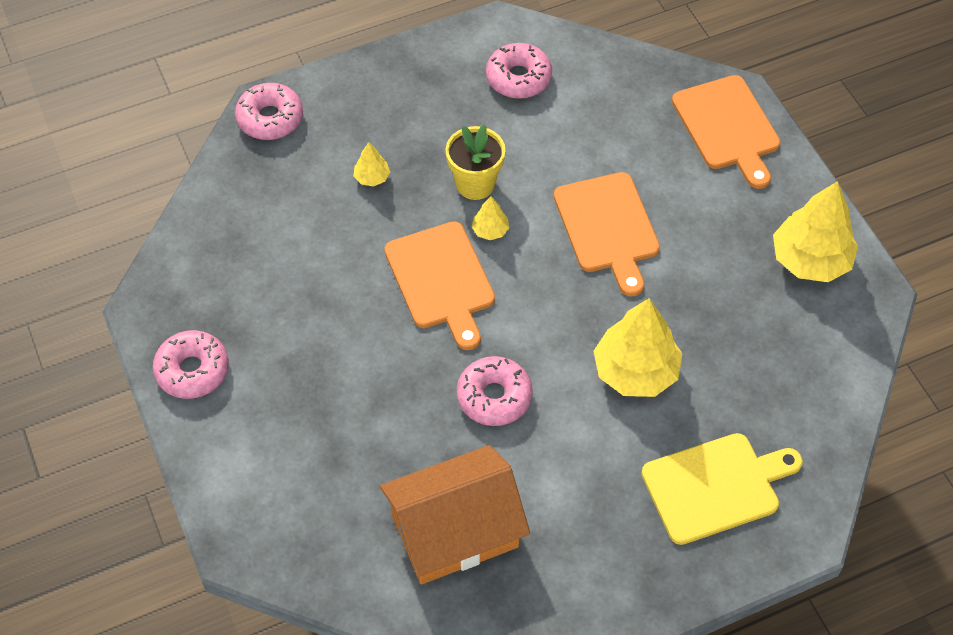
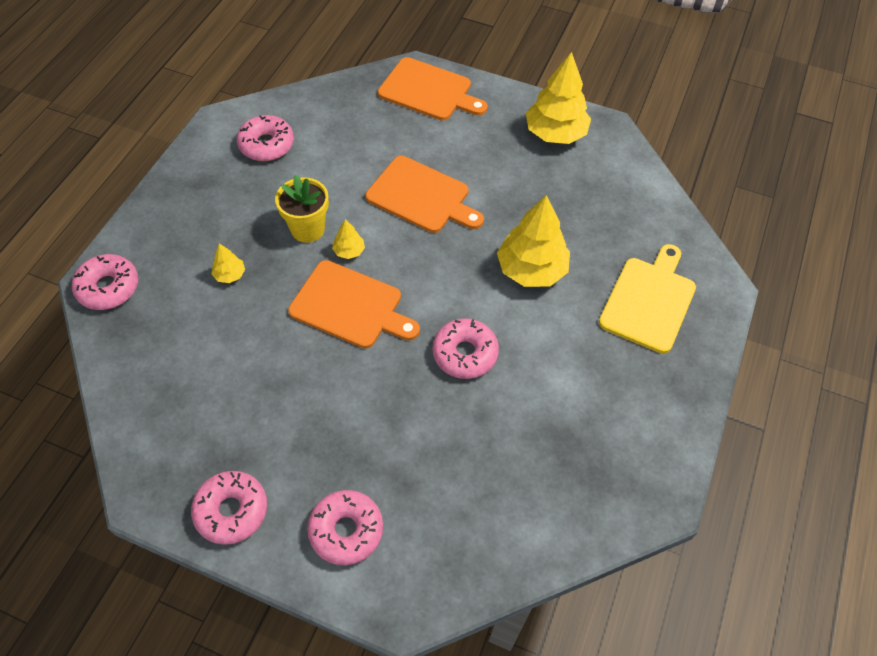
camera: 45 degrees left, 0 degrees up
(257, 456) = (346, 530): none -> pink donut
(454, 530) = (534, 461): orange house -> none

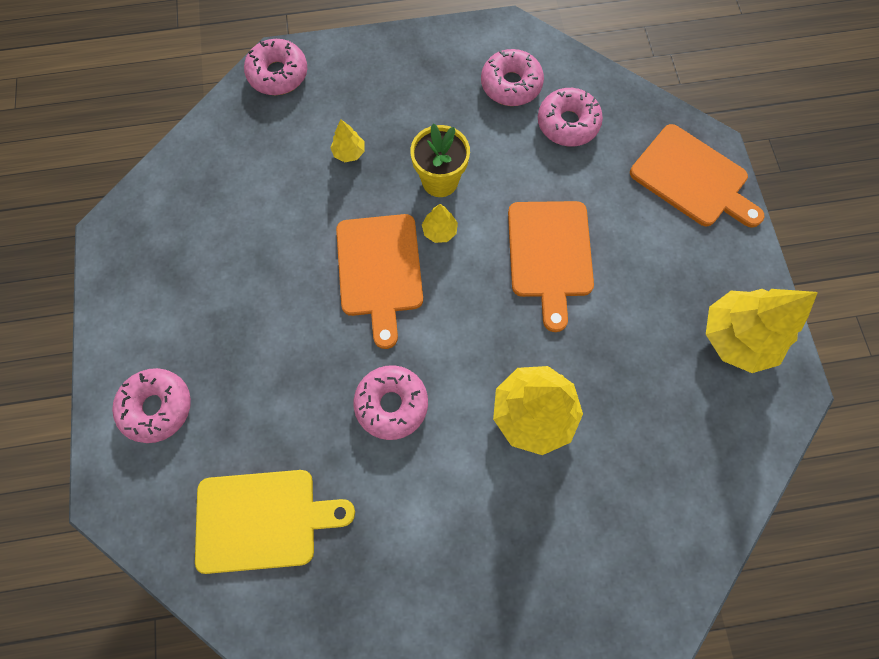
camera: 60 degrees right, 15 degrees up
(231, 511) = (130, 305): pink donut -> pink donut (567, 124)
(429, 91) = (693, 179): orange cutting board -> orange cutting board turned 45 degrees counterclockwise
(649, 300) = (577, 560): yellow cutting board -> yellow cutting board (263, 519)

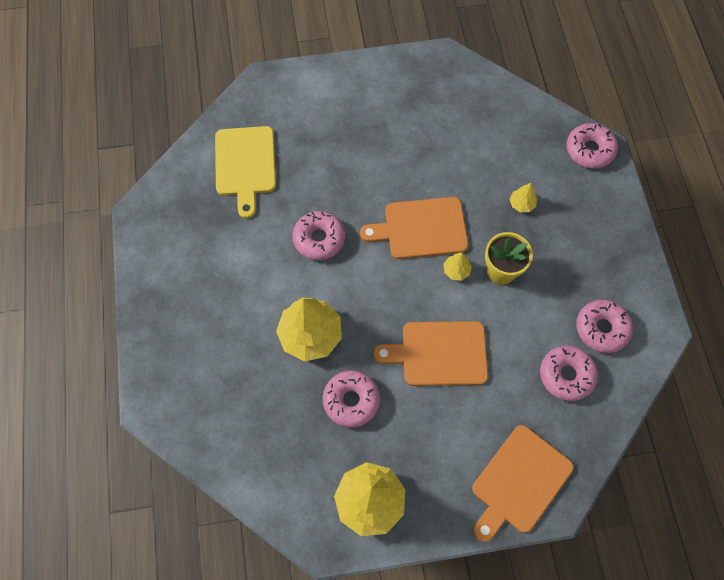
camera: 90 degrees right, 5 degrees down
(157, 407) = (320, 99): pink donut -> pink donut (351, 400)

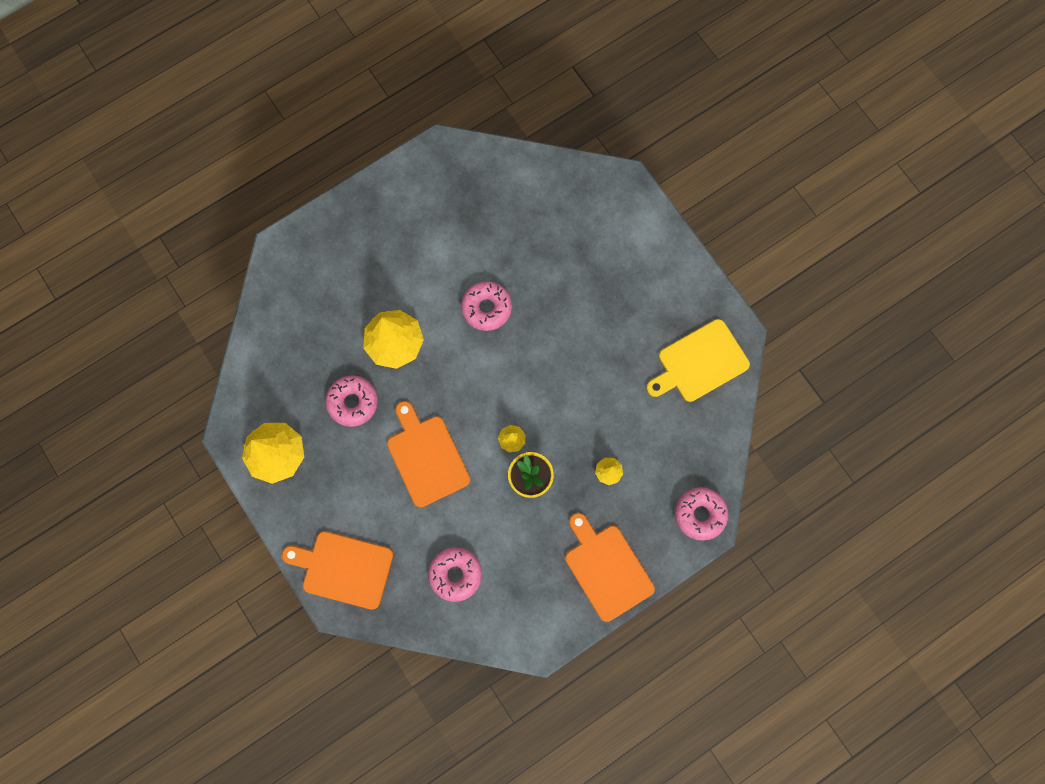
camera: 65 degrees right, 10 degrees up
(245, 165) = (529, 210): yellow cutting board -> yellow cutting board (699, 363)
(421, 228) = (539, 391): orange cutting board -> orange cutting board (606, 568)
(601, 329) = (514, 590): pink donut -> none

